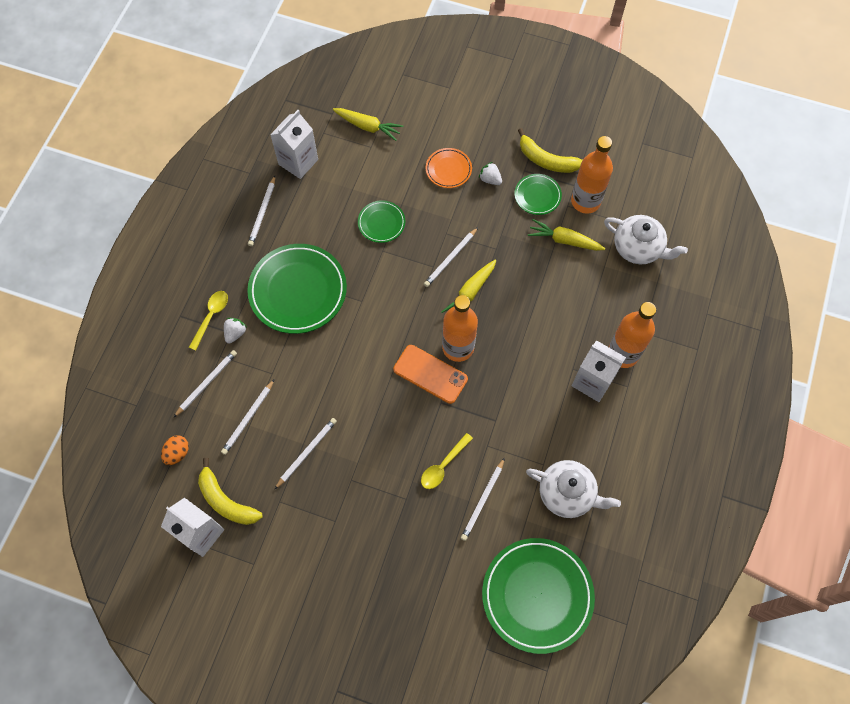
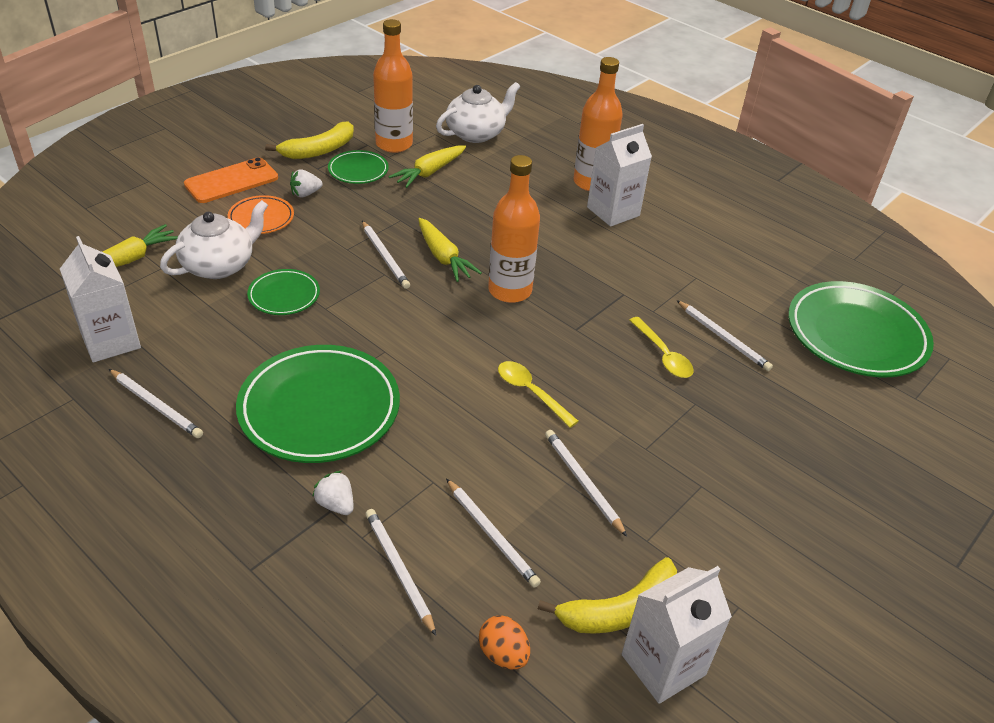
camera: 70 degrees left, 25 degrees down
(211, 317) = (284, 526): yellow spoon -> yellow spoon (531, 392)
(430, 374) = (532, 325): orange phone -> orange phone (231, 181)
(567, 493) = (738, 272): white teapot -> white teapot (219, 265)

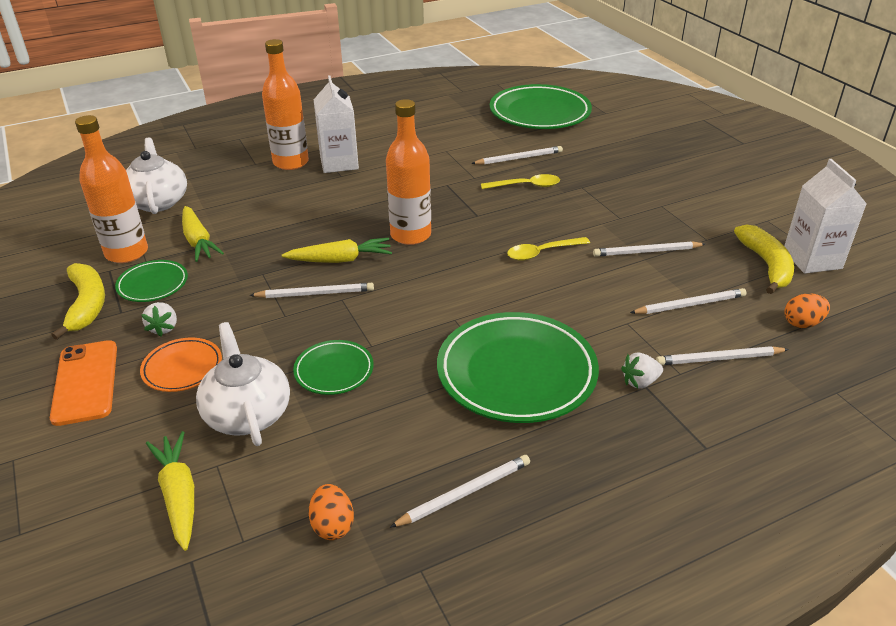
camera: 65 degrees left, 5 degrees down
(111, 341) = (332, 525): white carton -> orange egg

